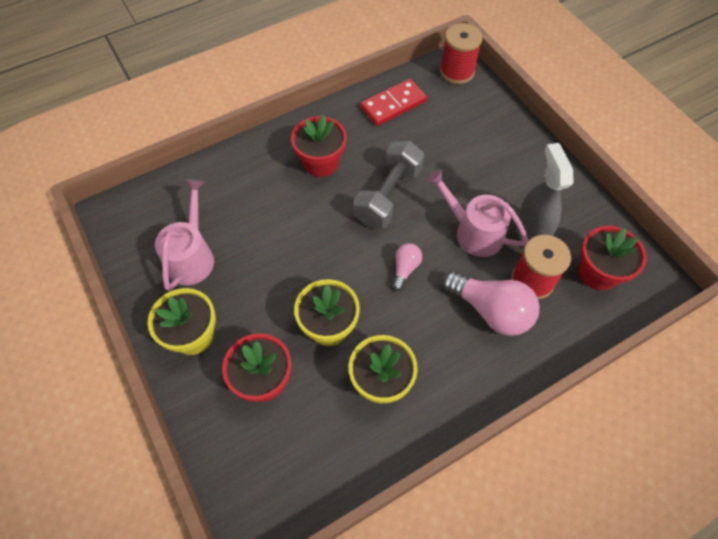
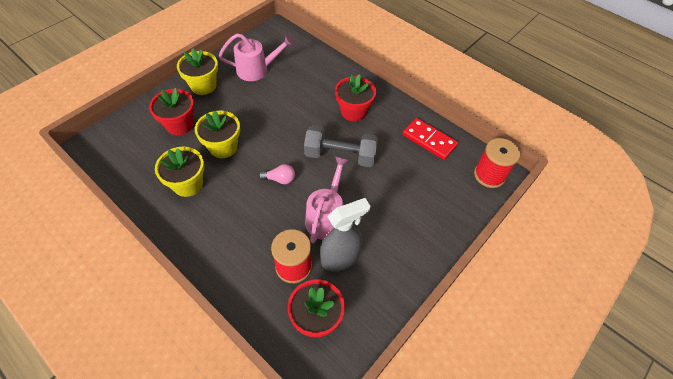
camera: 70 degrees right, 5 degrees down
(491, 310) = (258, 241): pink light bulb -> none

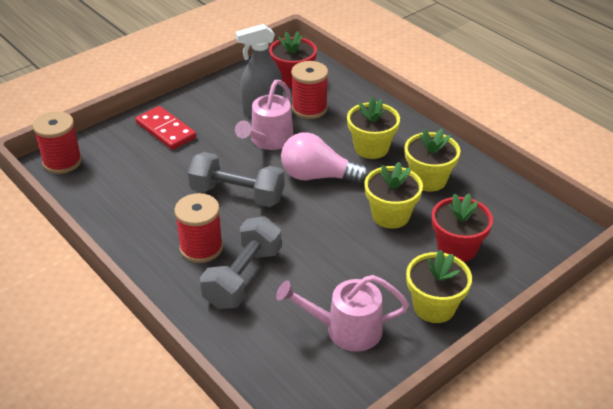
camera: 170 degrees left, 15 degrees down
(233, 216) = (371, 148): none -> yellow flower pot
(280, 179) = (317, 176): pink light bulb -> pink light bulb, size x1.95
(321, 94) = (243, 277): none -> grey dumbbell
(353, 111) = (201, 248): red flower pot -> red spool
(429, 140) = (112, 203): red domino -> red domino (166, 130)

